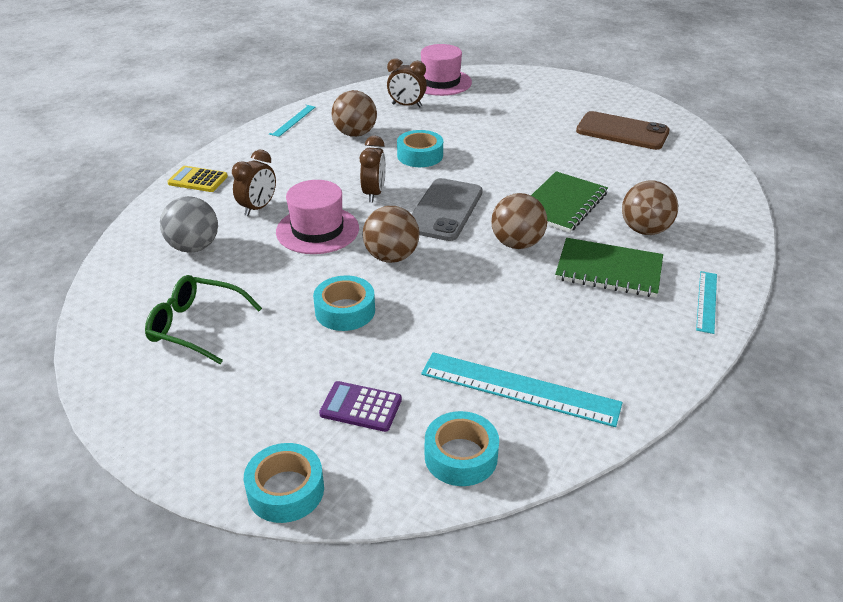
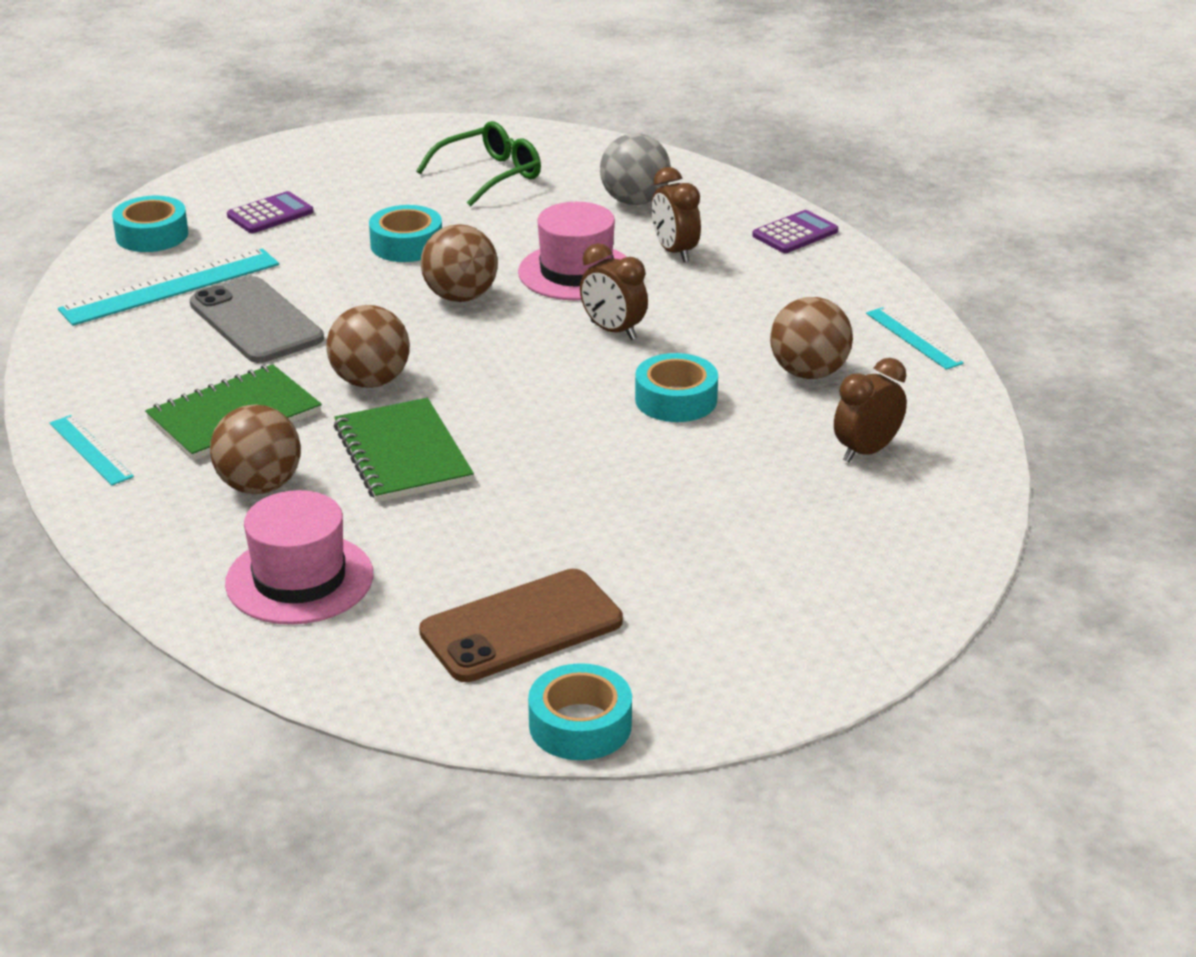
camera: 125 degrees right, 5 degrees down
(198, 180) = (795, 233): yellow calculator -> purple calculator
(286, 490) = (237, 165): turquoise tape -> turquoise tape (580, 725)
(440, 82) = (936, 524): pink hat -> pink hat (299, 579)
(444, 210) = (509, 364): grey phone -> grey phone (256, 321)

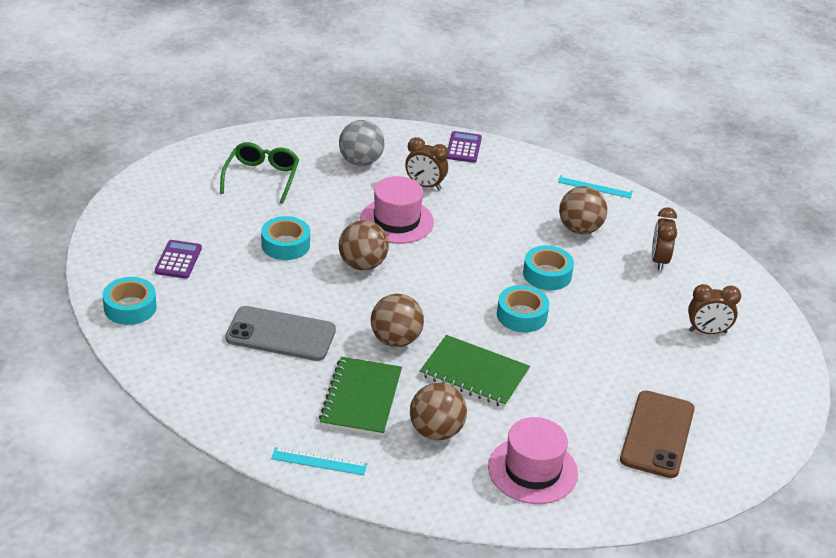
camera: 45 degrees left, 5 degrees up
(171, 287) = (198, 337): turquoise ruler -> none
(580, 725) = (746, 467): turquoise tape -> turquoise tape (521, 315)
(613, 331) = (464, 248): brown clock -> brown clock (707, 332)

